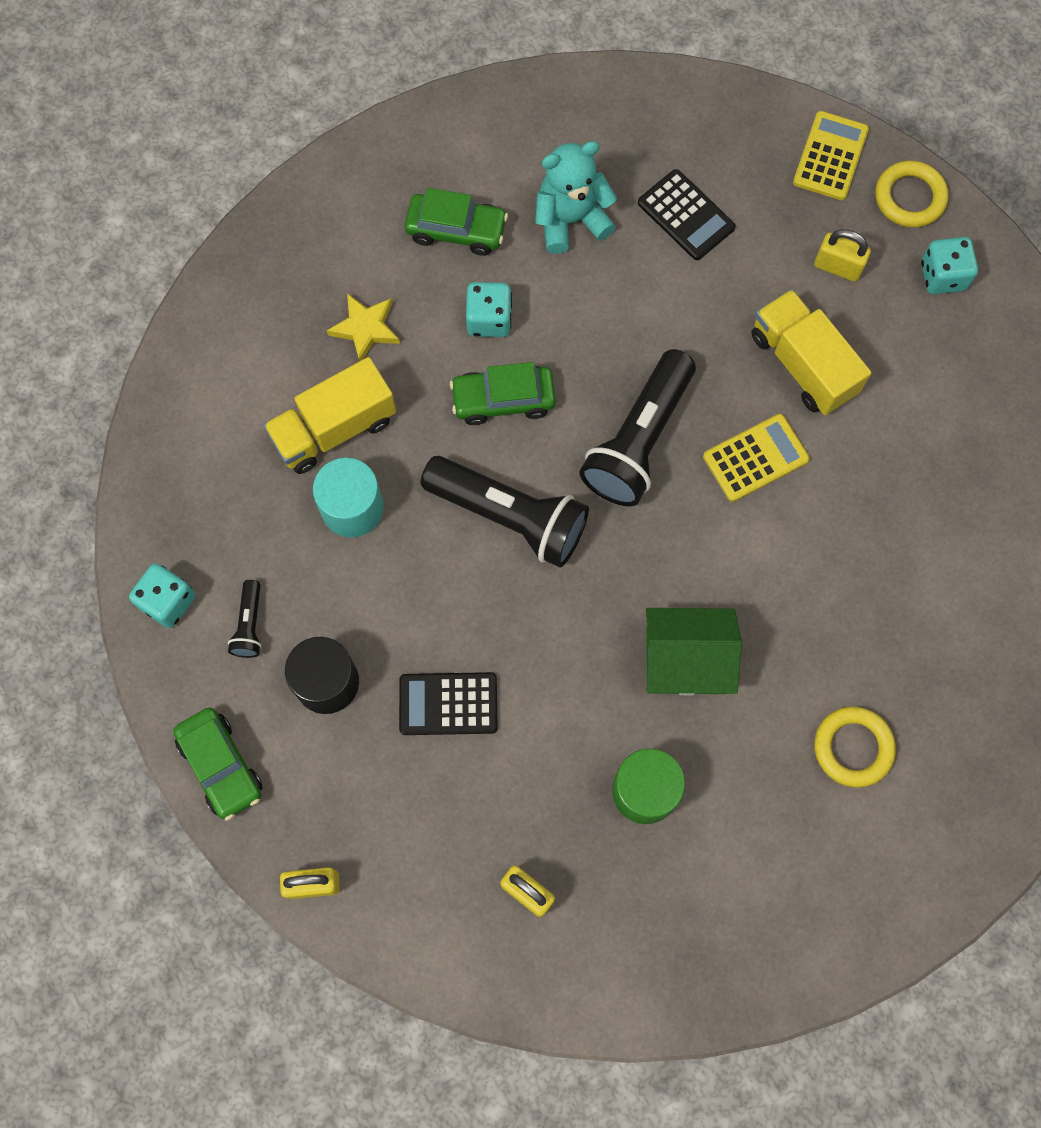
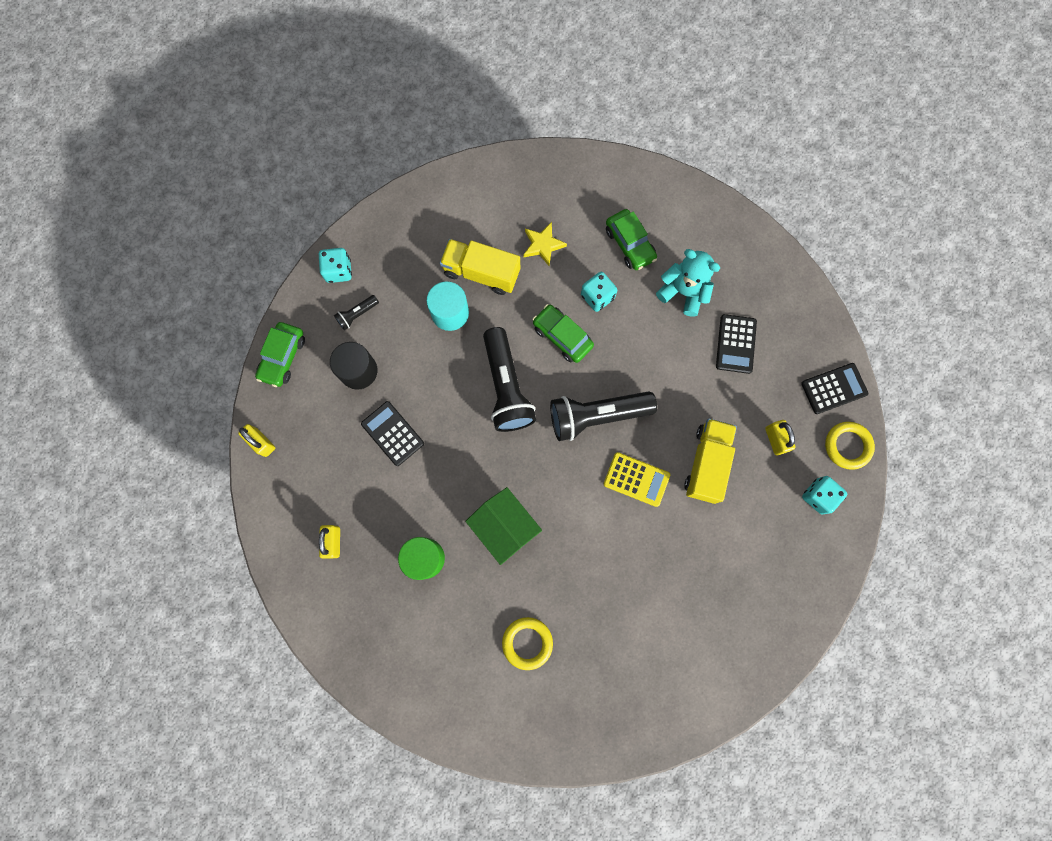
camera: 50 degrees right, 5 degrees up
(830, 156) = (834, 388): yellow calculator -> black calculator

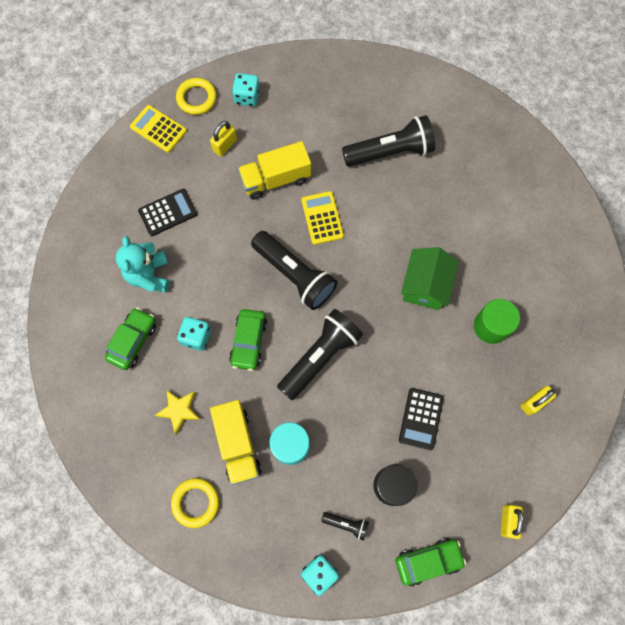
camera: 125 degrees left, 5 degrees down
(527, 643) = (490, 217): yellow ring -> yellow ring (195, 502)
(663, 597) = (390, 152): none -> black flashlight
(834, 388) = (158, 129): black calculator -> yellow calculator

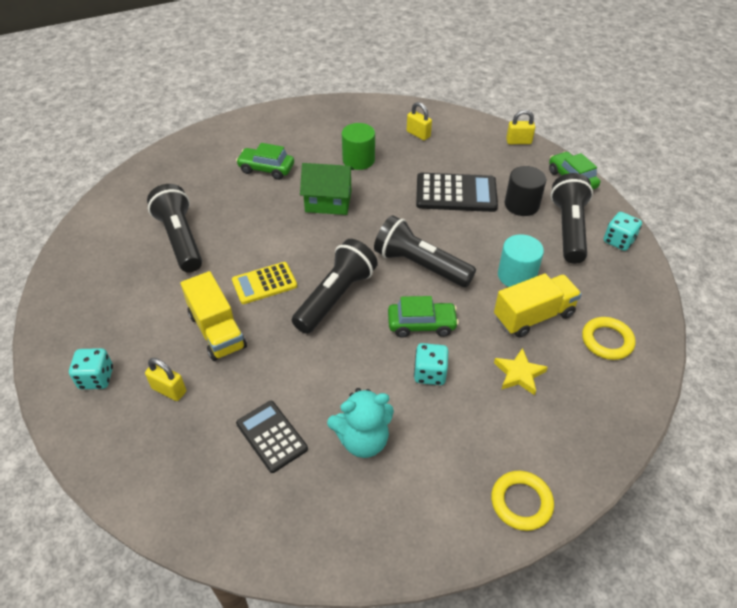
camera: 100 degrees left, 25 degrees down
(133, 341) = (454, 439): green car -> green car (266, 169)
(158, 129) = (140, 475): yellow calculator -> none
(196, 98) = (92, 436): yellow ring -> yellow ring (521, 502)
(346, 524) = (569, 229): black flashlight -> black flashlight, size x2.22
(421, 419) = (456, 193): black calculator -> black calculator, size x1.55

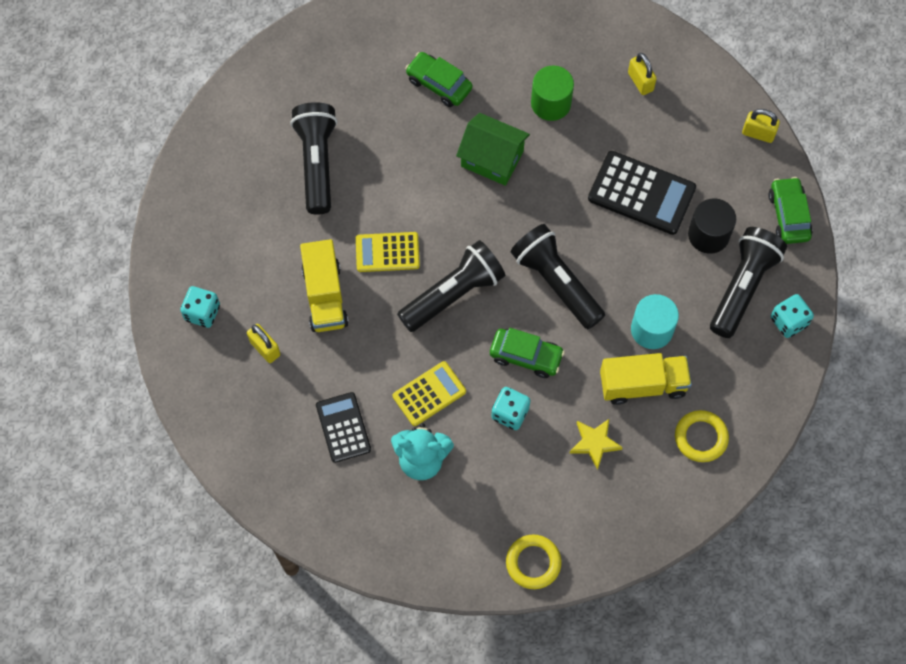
camera: 20 degrees right, 20 degrees up
(346, 380) = (429, 394): none -> yellow calculator

